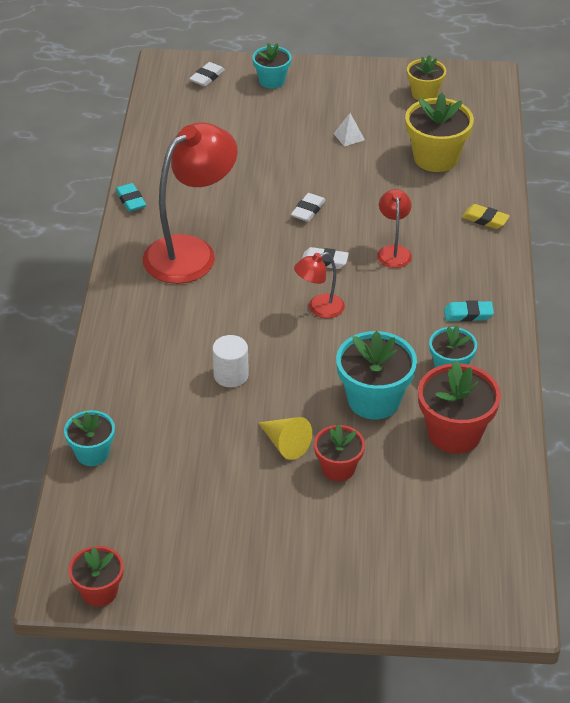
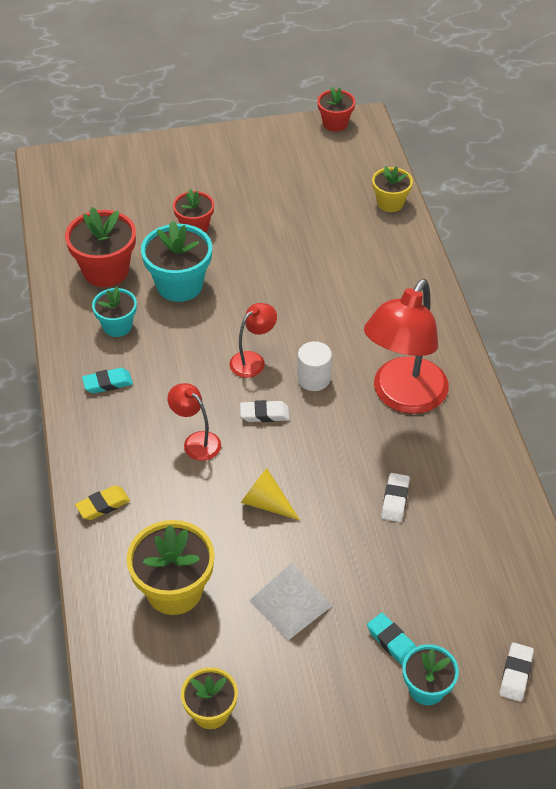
camera: 165 degrees right, 5 degrees up
(92, 453) = (390, 203): turquoise flower pot -> yellow flower pot
(130, 200) = (499, 448): turquoise eraser -> turquoise eraser (392, 642)
(231, 375) = (309, 283): white cylinder -> white cylinder (314, 379)
(285, 444) = (242, 237): yellow cone -> yellow cone (266, 503)
(308, 210) = (303, 476): white eraser -> white eraser (395, 500)
(349, 136) = (290, 603): white pyramid -> white pyramid, size x1.95
(393, 251) = (196, 441): red lamp -> red lamp turned 150 degrees clockwise
(485, 219) = (103, 505): yellow eraser -> yellow eraser turned 45 degrees counterclockwise

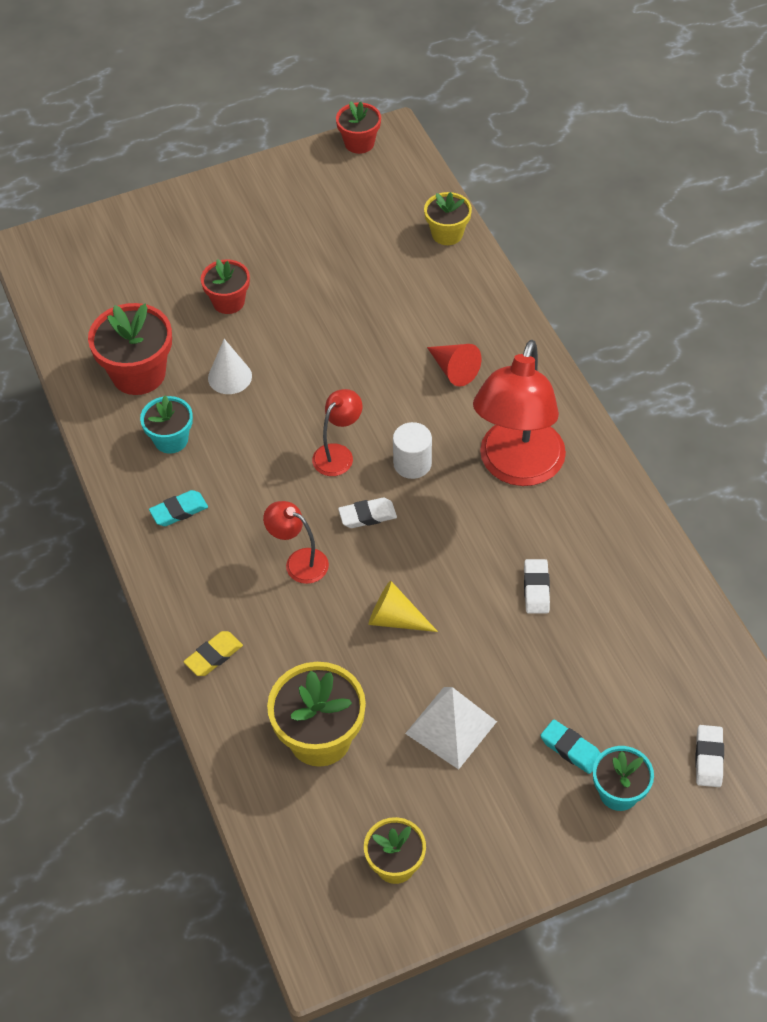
camera: 10 degrees left, 5 degrees up
(179, 285) = (230, 377): turquoise flower pot -> white cone
(368, 310) = (454, 370): none -> red cone

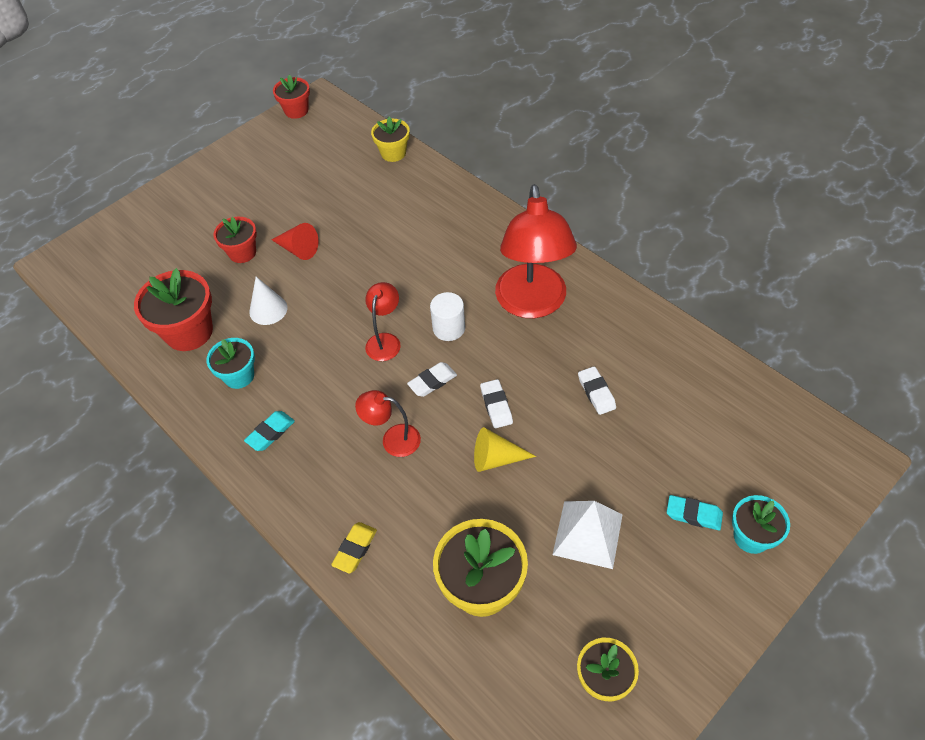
camera: 20 degrees left, 0 degrees up
(454, 370) = (446, 247): red cone -> red cone (298, 249)
(708, 758) = (803, 480): white eraser -> white eraser (496, 406)

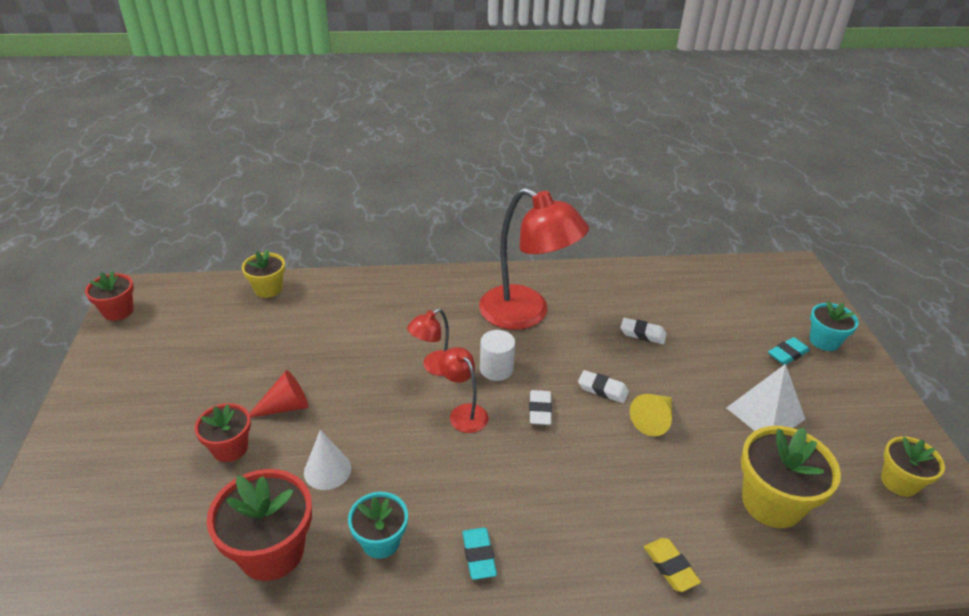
camera: 55 degrees left, 15 degrees down
(393, 439) = (575, 470): red lamp -> red lamp (434, 367)

